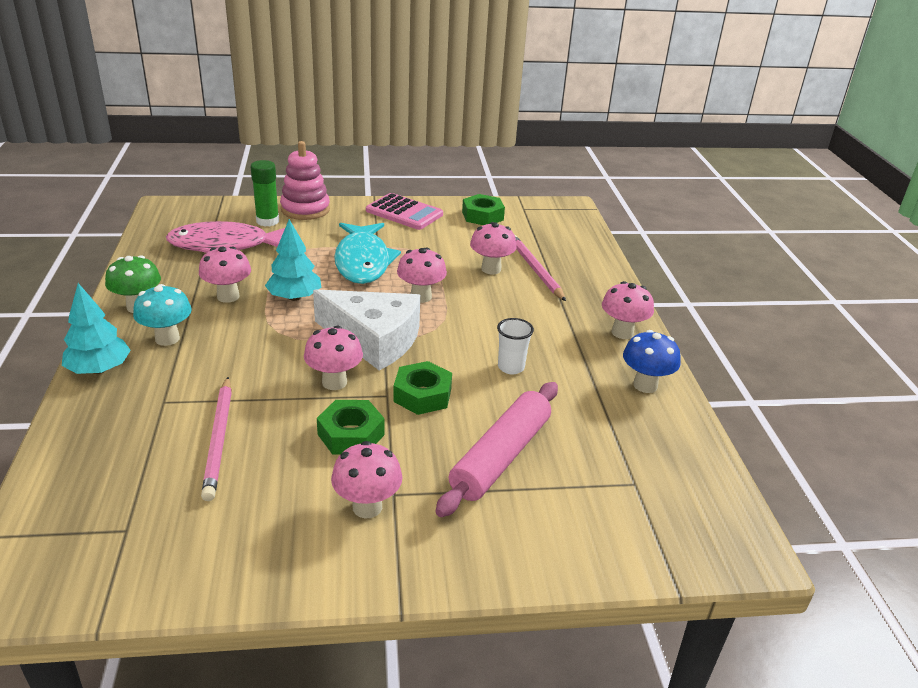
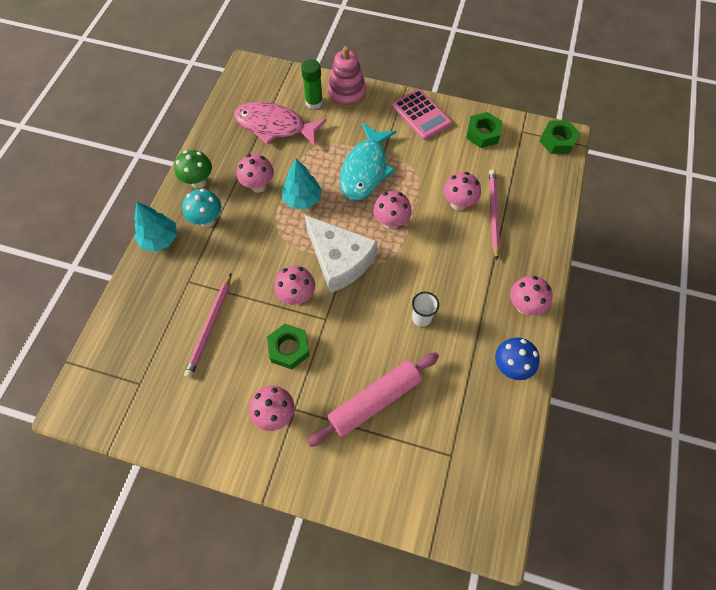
camera: 25 degrees right, 30 degrees up
(422, 395) = (349, 326): green nut -> green nut (557, 141)

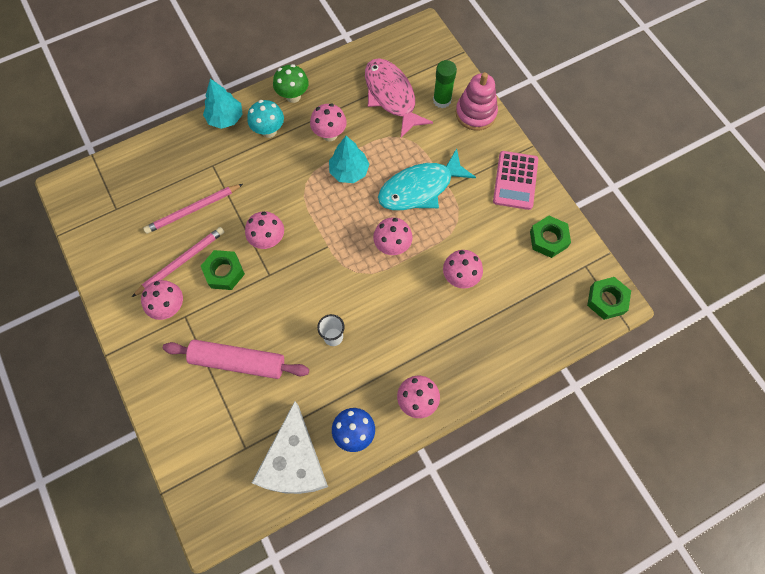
camera: 45 degrees right, 5 degrees up
(339, 260) = (324, 241): white cheese -> white cheese (294, 461)
(493, 213) = (478, 310): pink pencil -> pink pencil (181, 262)

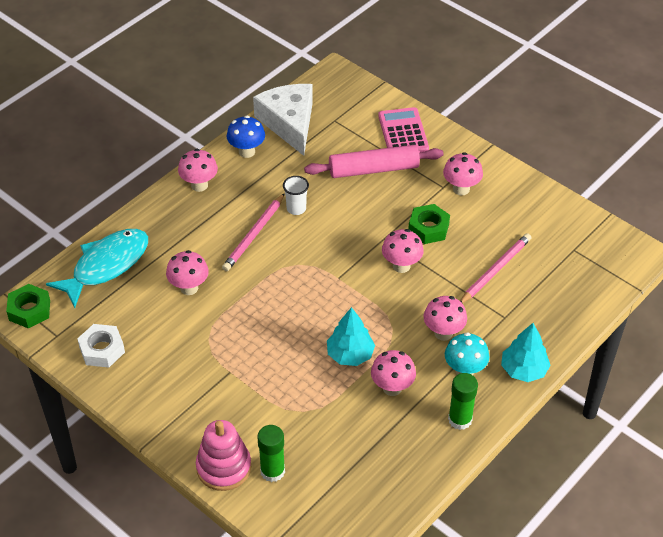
camera: 160 degrees right, 20 degrees down
(181, 262) = (476, 225): pink pencil -> pink pencil (254, 235)
(293, 96) = (460, 419): green mushroom -> green glue stick
(391, 96) = (339, 457): pink fish -> none
(392, 246) = (270, 296): pink mushroom -> pink mushroom (443, 333)
(420, 188) = (262, 360): turquoise fish -> turquoise fish (106, 265)
(515, 180) = (153, 400): pink calculator -> pink calculator (403, 133)
(548, 239) = (102, 350): green nut -> white nut

